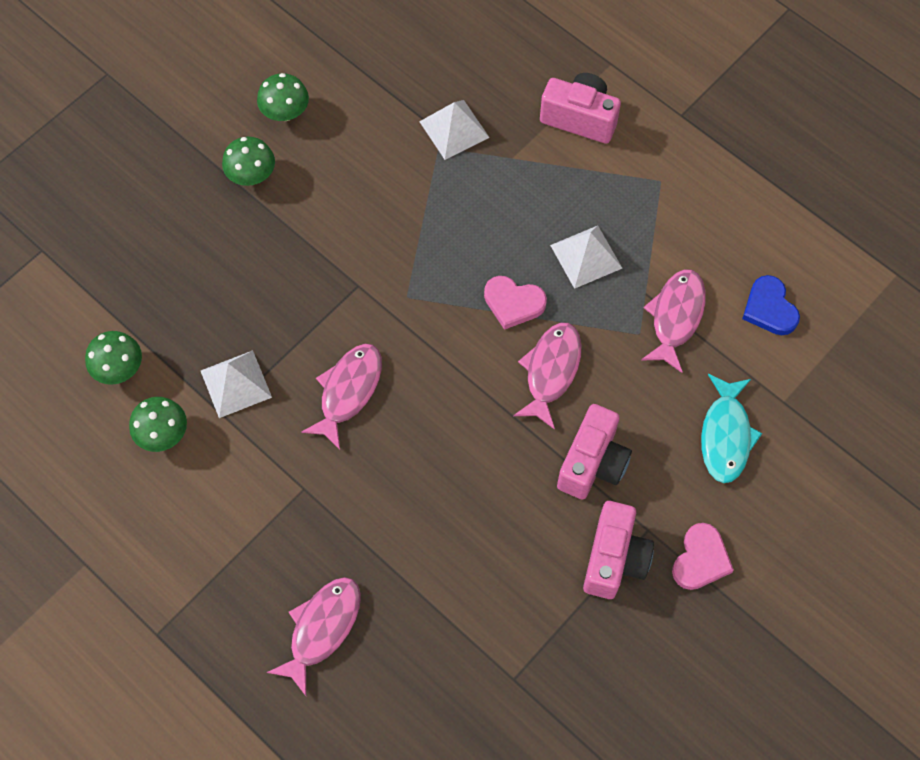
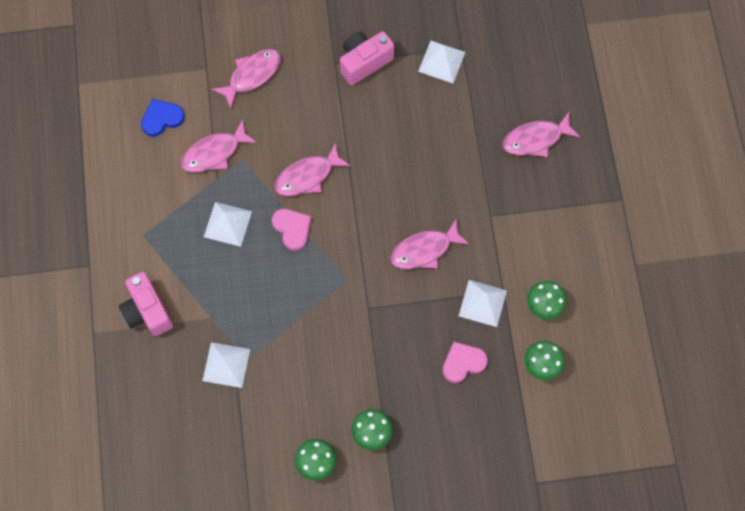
camera: 140 degrees left, 5 degrees up
(522, 639) = (441, 61): none -> white pyramid
(592, 463) = (331, 114): pink camera -> none
(700, 559) = (323, 31): pink heart -> pink heart (463, 363)
(725, 435) = (252, 75): turquoise fish -> pink fish
(769, 308) = (162, 118): blue heart -> blue heart turned 135 degrees counterclockwise

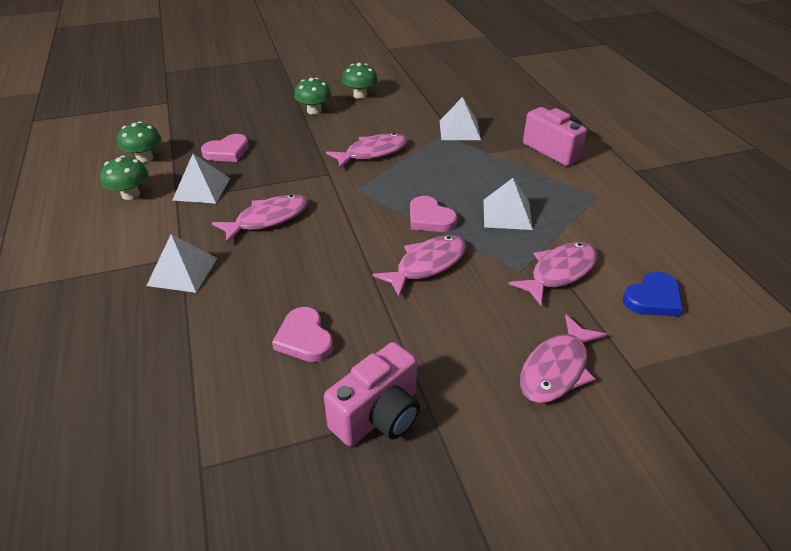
camera: 170 degrees right, 30 degrees down
(402, 123) = (304, 338): none -> pink heart
(441, 61) = (240, 437): white pyramid -> white pyramid (182, 271)
(535, 139) = (95, 345): pink fish -> pink fish (373, 153)

